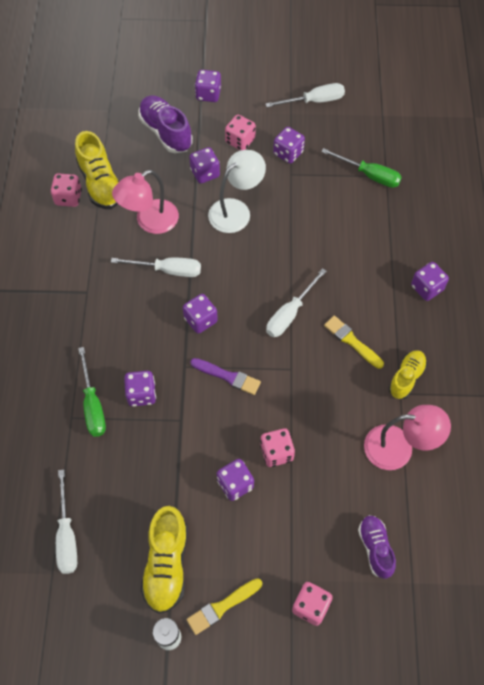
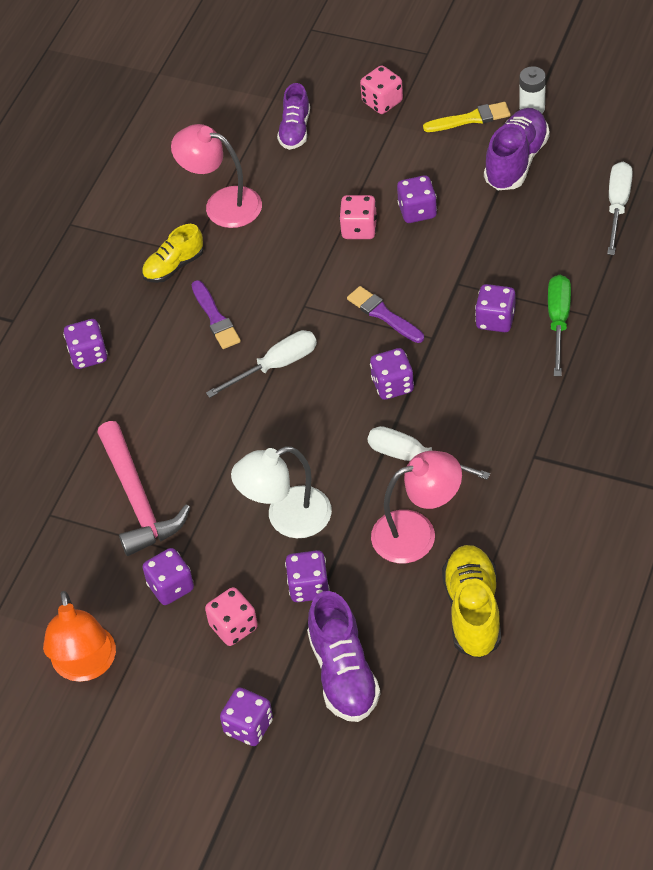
camera: 155 degrees left, 10 degrees down
(68, 198) = (528, 600): pink dice -> none
(166, 564) = (516, 161): yellow shoe -> purple shoe
(314, 101) = (85, 666): white screwdriver -> orange lamp
(336, 198) = (137, 499): none -> pink hammer
(352, 341) = (215, 318): yellow brush -> purple brush
(369, 175) = (72, 521): green screwdriver -> none

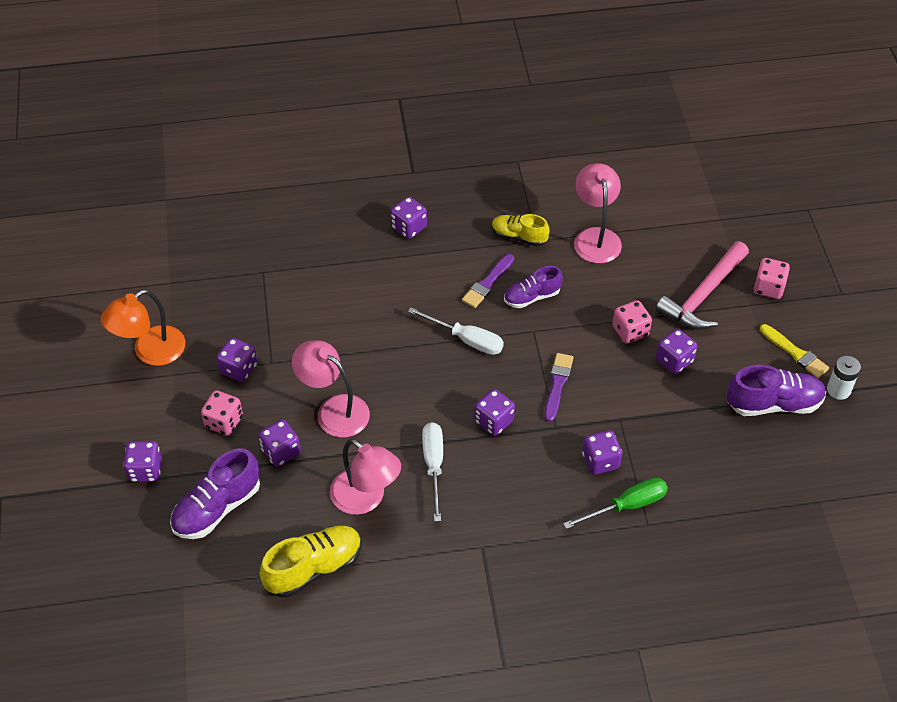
camera: 55 degrees right, 0 degrees up
(137, 499) = (302, 314): pink hammer -> pink hammer (703, 295)
(286, 518) = (334, 410): white lamp -> pink lamp
(295, 130) = (699, 247): purple shoe -> purple shoe (532, 297)
(618, 206) = (778, 496): white screwdriver -> none

